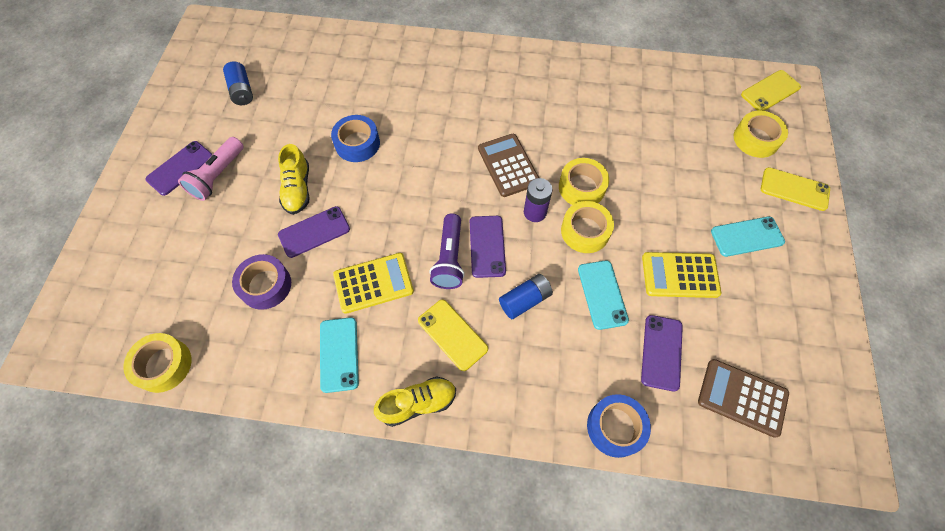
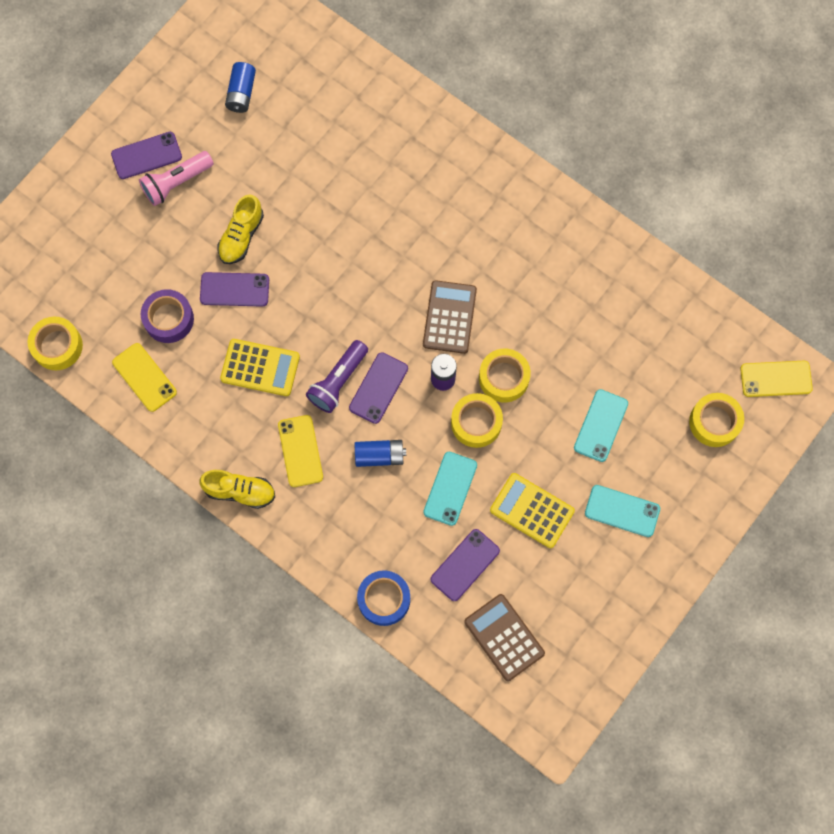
camera: 30 degrees right, 10 degrees up
(339, 354) = (199, 415): turquoise phone -> turquoise phone (601, 425)
(357, 143) = (321, 215): blue tape -> none
(794, 189) = (707, 492): yellow phone -> yellow phone (144, 377)

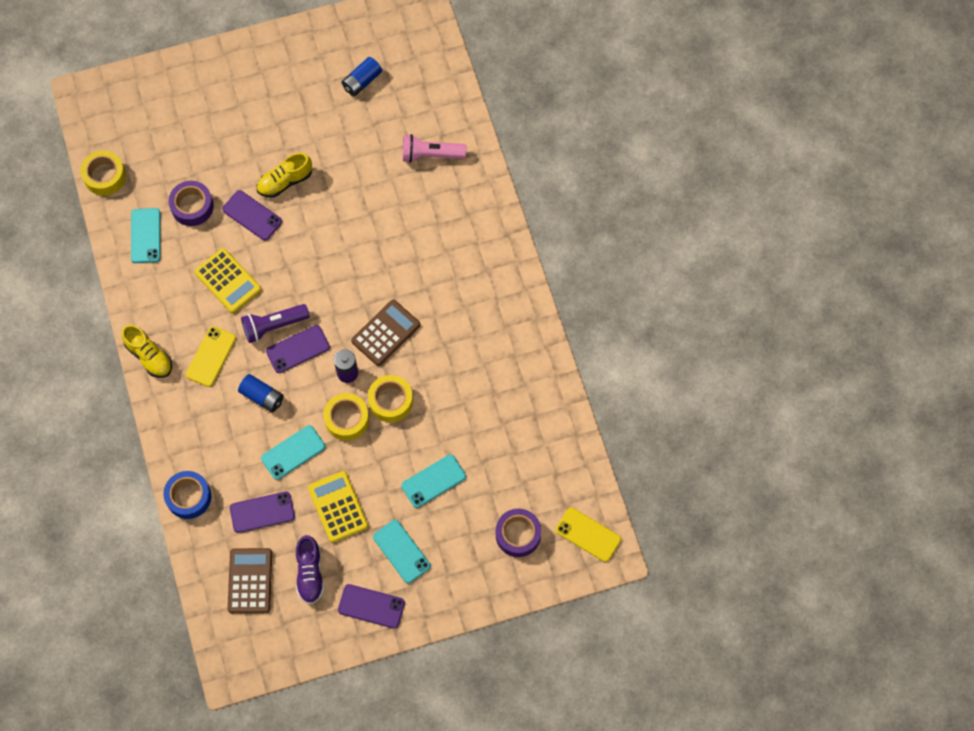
camera: 35 degrees right, 5 degrees down
(144, 377) = (145, 235): yellow phone -> turquoise phone
(146, 155) = (263, 84): purple phone -> purple phone (371, 606)
(176, 183) = (269, 116): pink flashlight -> pink flashlight (431, 155)
(554, 590) = (310, 573): none -> purple shoe
(714, 422) = (518, 535): yellow tape -> purple tape

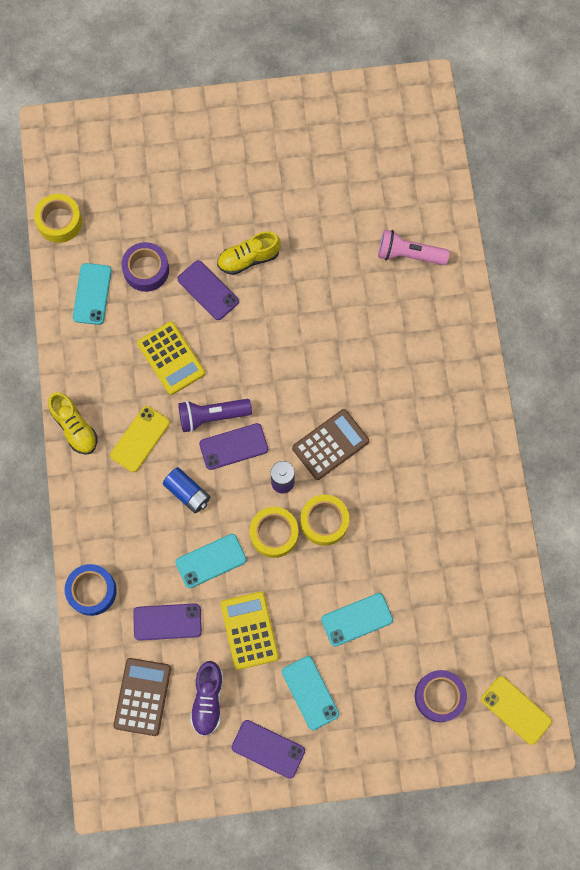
camera: 10 degrees right, 5 degrees up
(362, 81) = (347, 162): blue battery -> none

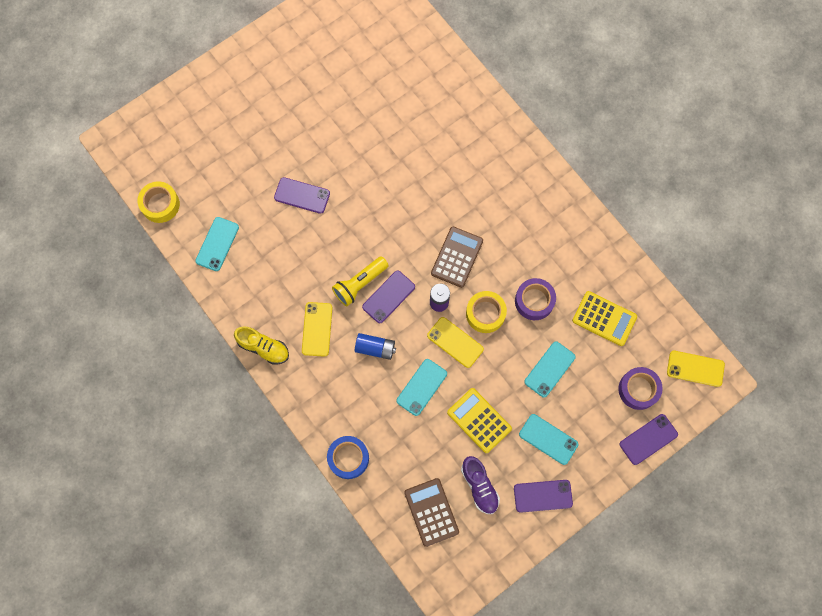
camera: 30 degrees left, 0 degrees up
(92, 294) = (217, 244): turquoise phone -> turquoise phone turned 45 degrees clockwise
(146, 270) = (247, 205): purple tape -> purple tape (534, 301)
(167, 622) = (417, 448): purple phone -> purple phone (648, 439)
(171, 358) = (304, 259): yellow calculator -> yellow calculator (604, 318)
(212, 416) = (360, 284): purple flashlight -> yellow flashlight
(249, 259) = (318, 157): yellow shoe -> none
(274, 534) = (455, 342): yellow tape -> yellow phone
(409, 254) = (431, 93): pink flashlight -> none

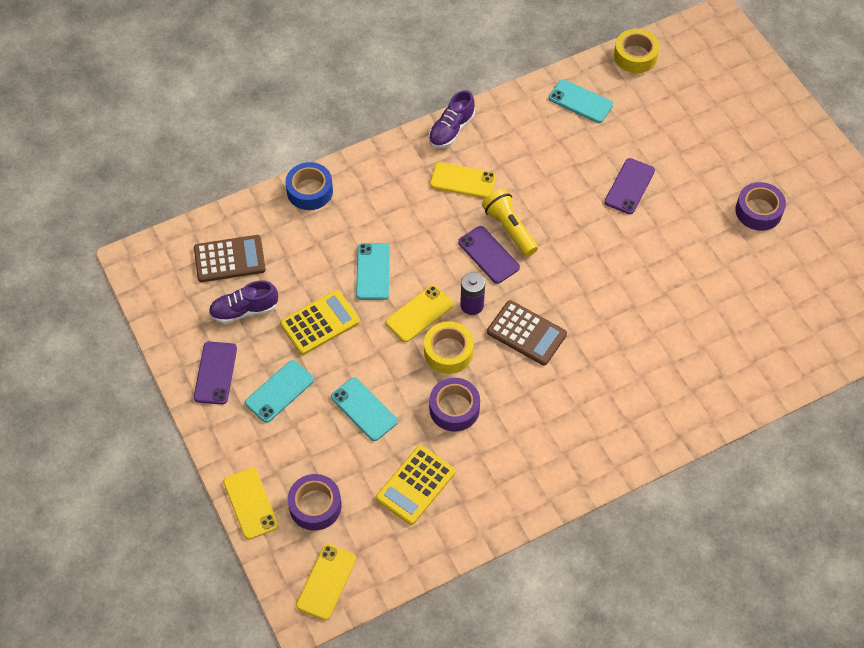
camera: 100 degrees right, 15 degrees down
(263, 348) = (451, 130): yellow shoe -> purple shoe
(311, 98) = (758, 211): none -> purple tape
(375, 348) = (428, 233): blue battery -> none
(421, 387) = (373, 271): turquoise phone -> turquoise phone turned 45 degrees clockwise
(648, 439) = (250, 503): purple phone -> yellow phone

